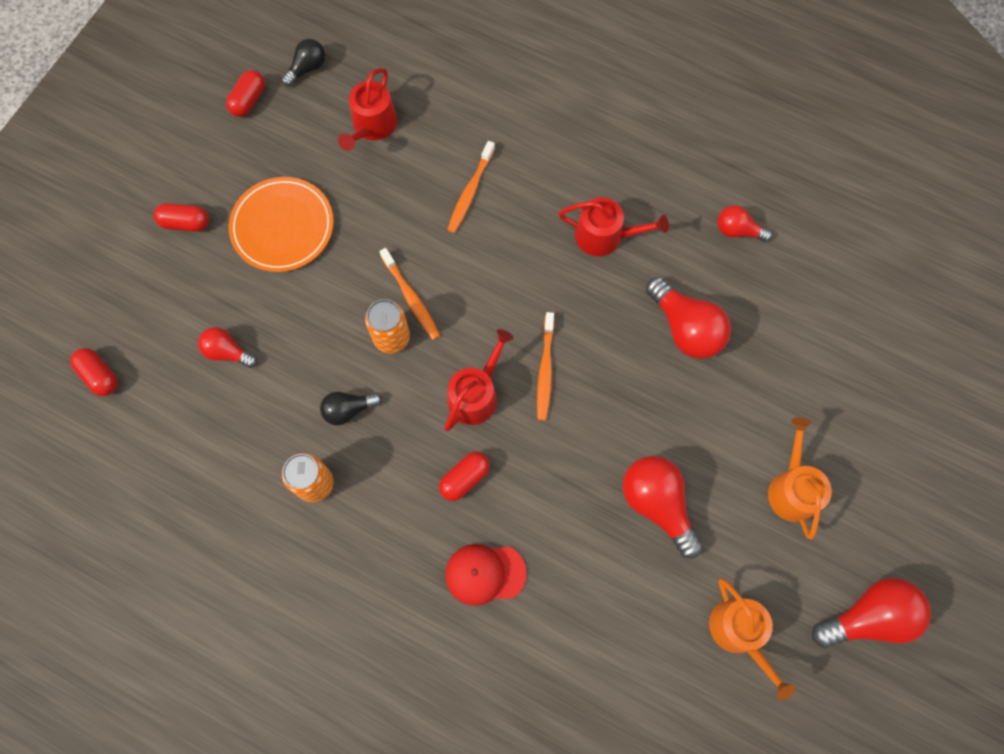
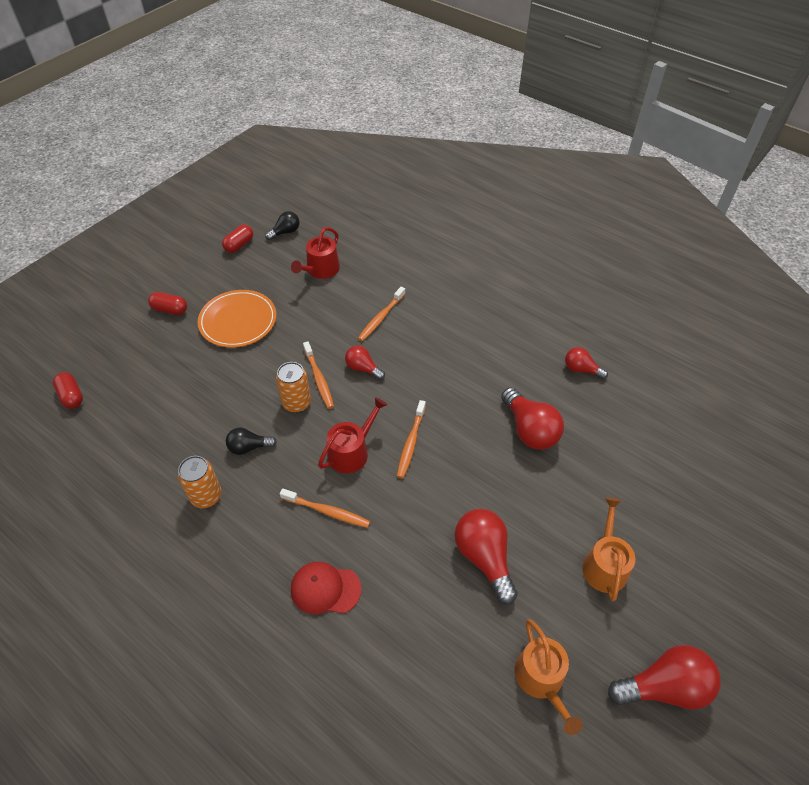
camera: 10 degrees right, 20 degrees down
(227, 352) = (171, 394): red light bulb -> red light bulb (363, 368)
(465, 478) = (327, 511): red capsule -> orange toothbrush
(605, 236) = (477, 359): red watering can -> none

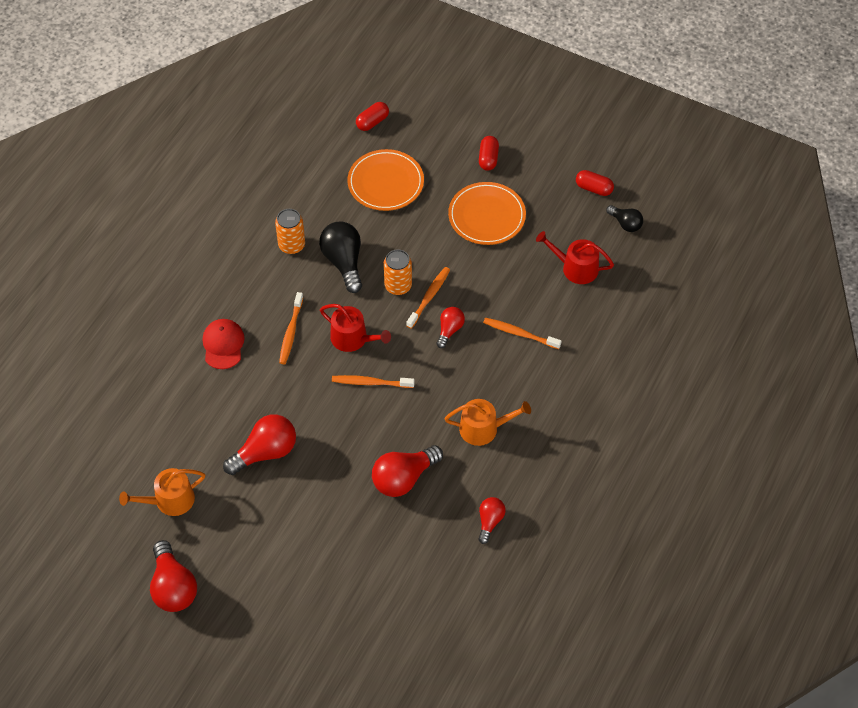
camera: 80 degrees right, 5 degrees up
(159, 395) = (385, 182): none -> orange plate
(249, 447) = (344, 262): black light bulb -> black light bulb, size x1.73
(319, 379) = (429, 297): orange toothbrush -> orange toothbrush turned 150 degrees clockwise
(604, 564) = (272, 544): orange watering can -> orange watering can (484, 428)

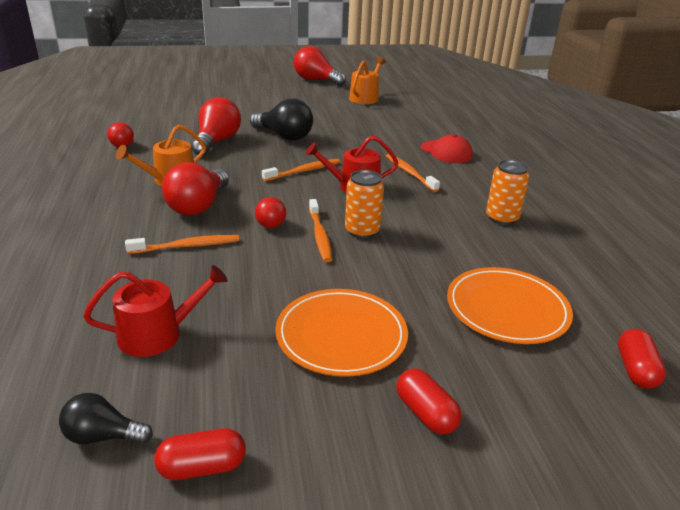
camera: 140 degrees right, 25 degrees down
(265, 452) = (336, 124): red light bulb -> red light bulb (198, 206)
(344, 262) = (438, 226): black light bulb -> black light bulb (284, 136)

